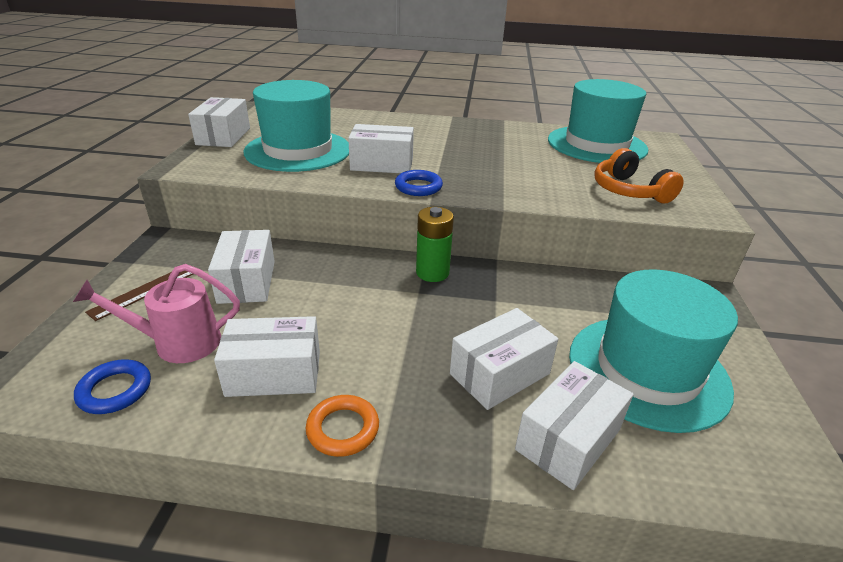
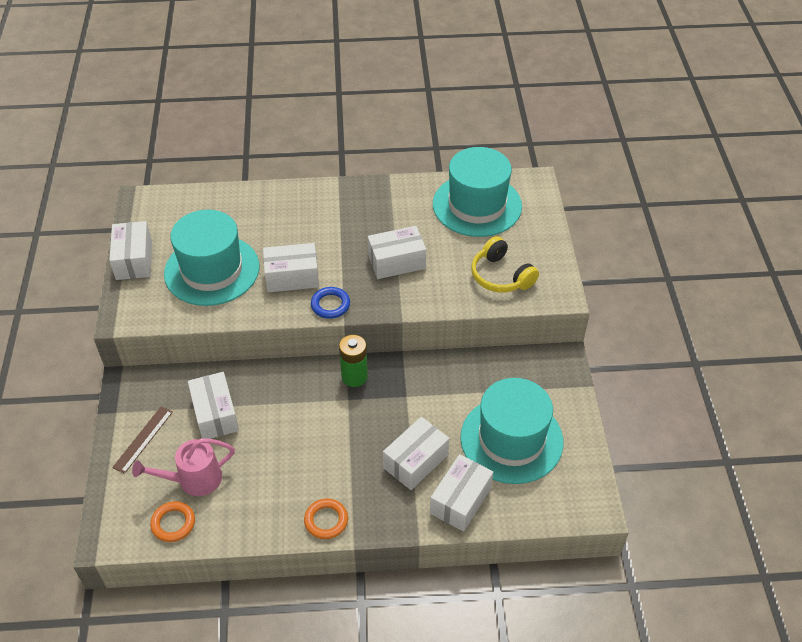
camera: 10 degrees left, 15 degrees up
(115, 390) = (173, 523): blue ring -> orange ring
(274, 373) = (269, 490): white box -> white box (396, 262)
(629, 191) = (501, 276): orange headphones -> yellow headphones

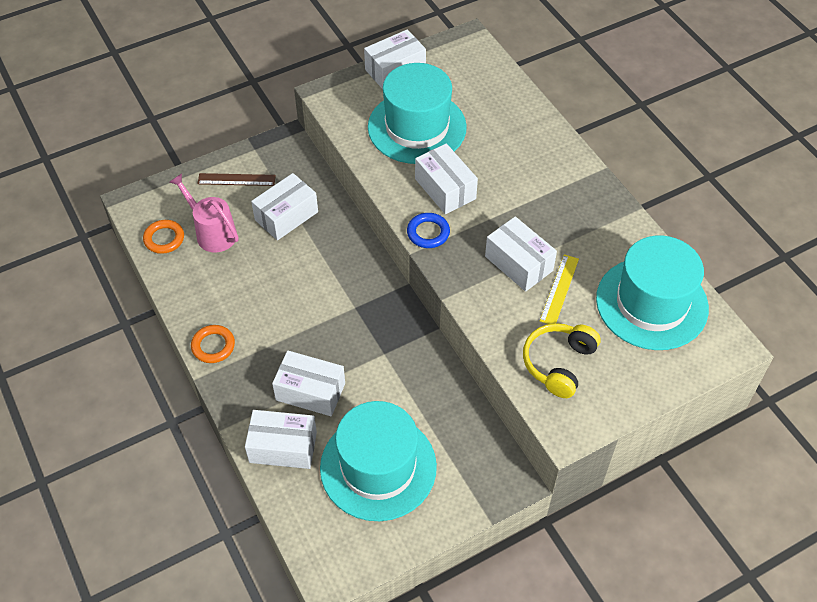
camera: 65 degrees right, 5 degrees up
(354, 376) = (384, 301): green battery -> none
(435, 249) = (559, 289): none -> yellow ruler

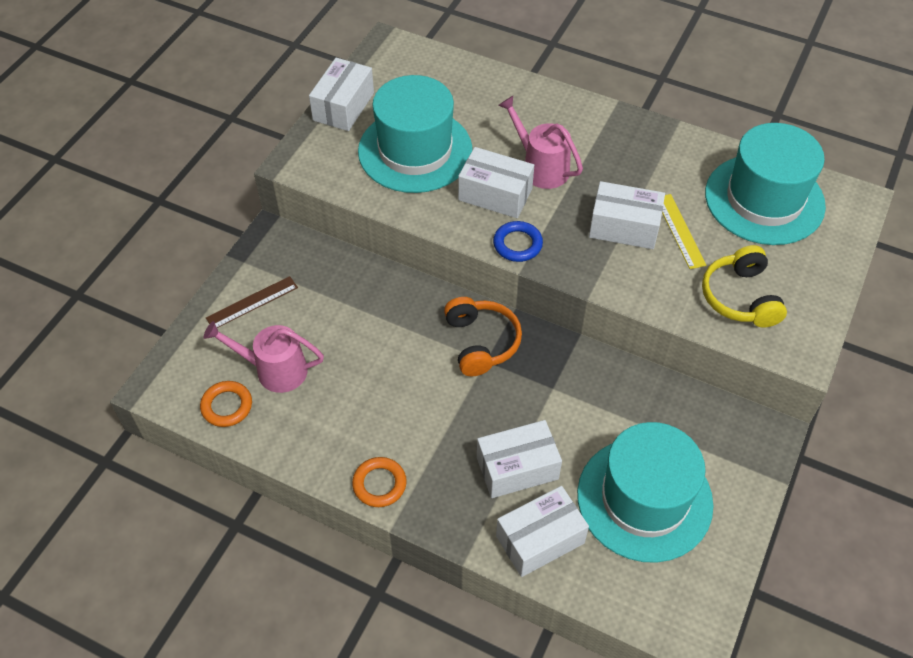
camera: 35 degrees left, 0 degrees up
(286, 216) = (338, 310): white box -> none
(363, 293) = (481, 342): none -> orange headphones
(497, 186) = (540, 167): none -> pink watering can

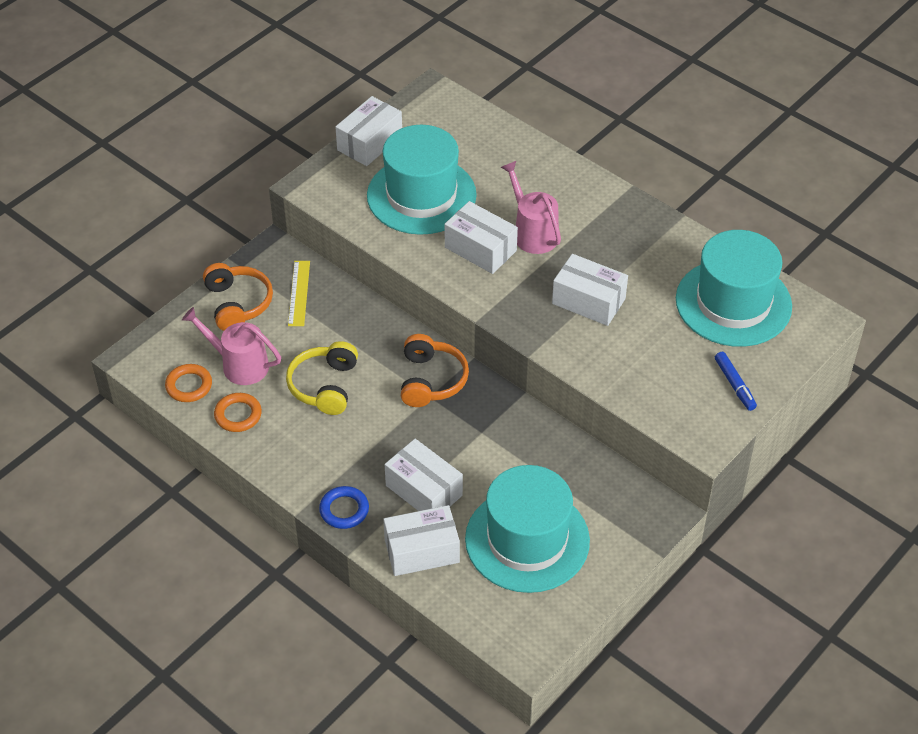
camera: 15 degrees right, 5 degrees down
(252, 302) = (237, 304): brown ruler -> orange headphones
(379, 484) = (299, 477): orange ring -> orange ring (238, 415)
(517, 244) = (484, 296): blue ring -> blue ring (344, 510)
(517, 468) = (424, 490): white box -> white box turned 45 degrees clockwise
(680, 231) = (639, 315): yellow ruler -> yellow ruler (299, 293)
(740, 297) = (670, 383): yellow headphones -> yellow headphones (324, 386)
(803, 285) = (734, 385): none -> blue marker

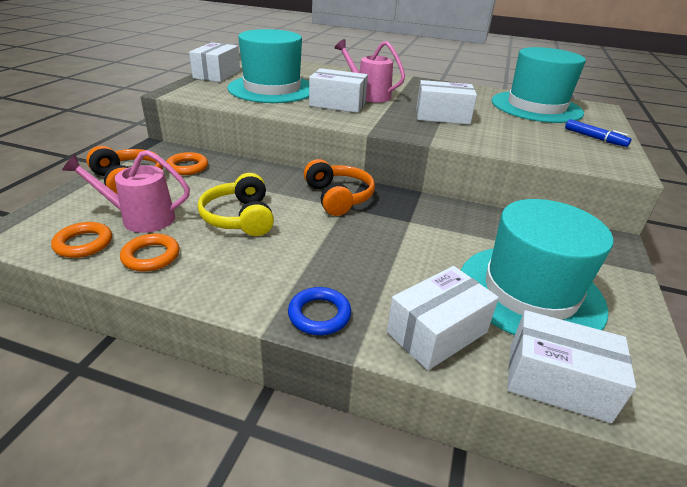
camera: 25 degrees left, 15 degrees down
(299, 293) = (187, 167): yellow ruler -> orange ring
(424, 490) = (393, 275): white box -> white box (557, 381)

